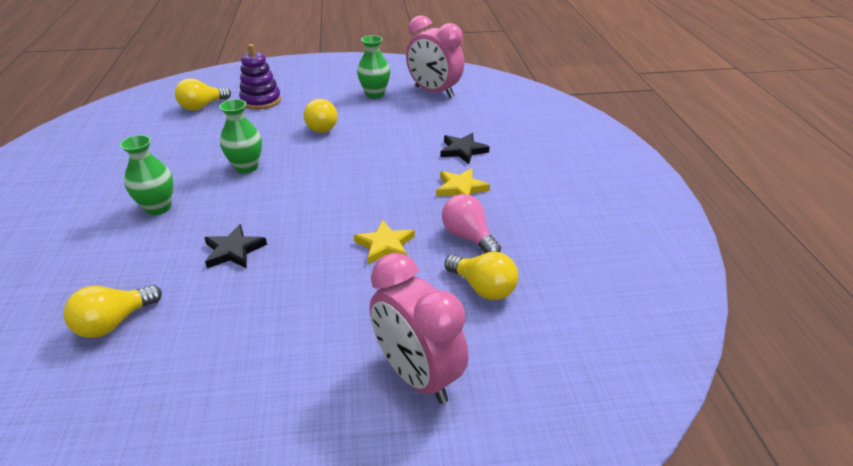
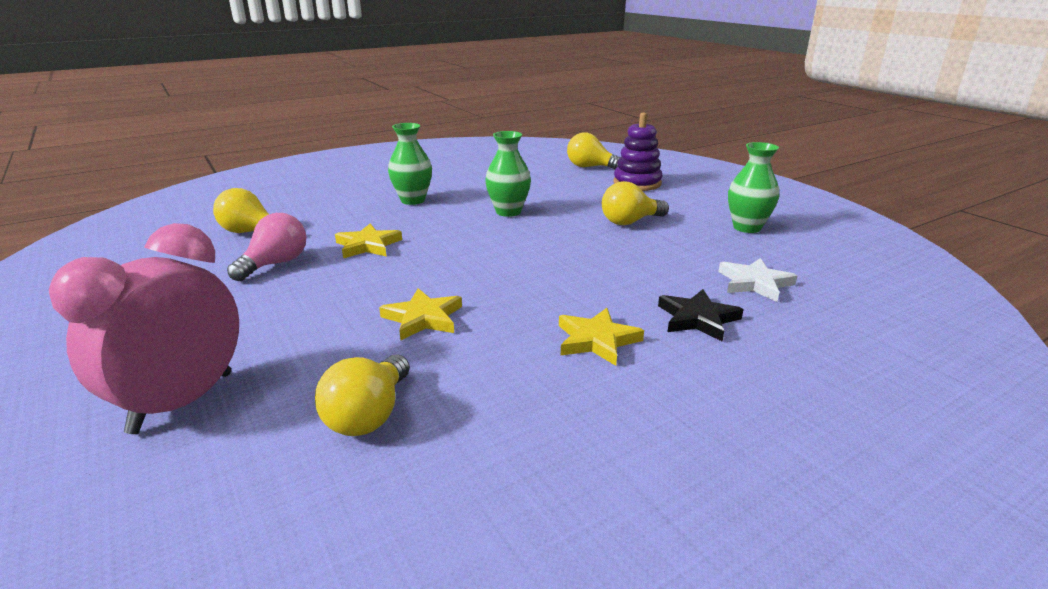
camera: 65 degrees right, 10 degrees down
(234, 250) = (368, 245): black star -> yellow star
(434, 92) = (822, 260): pink clock -> none
(441, 120) = (754, 283): none -> white star
(468, 237) = (482, 374): pink light bulb -> pink light bulb (275, 264)

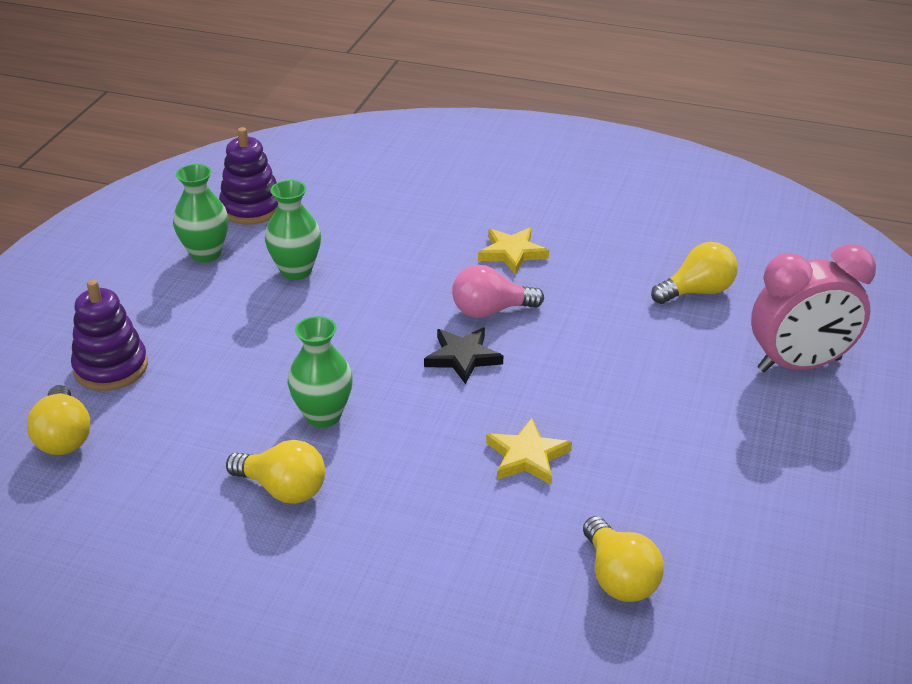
camera: 130 degrees left, 10 degrees up
(275, 264) = (640, 486): pink light bulb -> pink light bulb (490, 311)
(413, 200) = (372, 519): green vase -> green vase (296, 271)
(423, 318) = (589, 335): yellow star -> none
(630, 222) = (263, 322): yellow light bulb -> yellow light bulb (283, 489)
(697, 318) = (429, 227): black star -> black star (462, 357)
(754, 283) = (338, 221): white star -> none
(813, 258) = (251, 208): none -> purple stacking toy

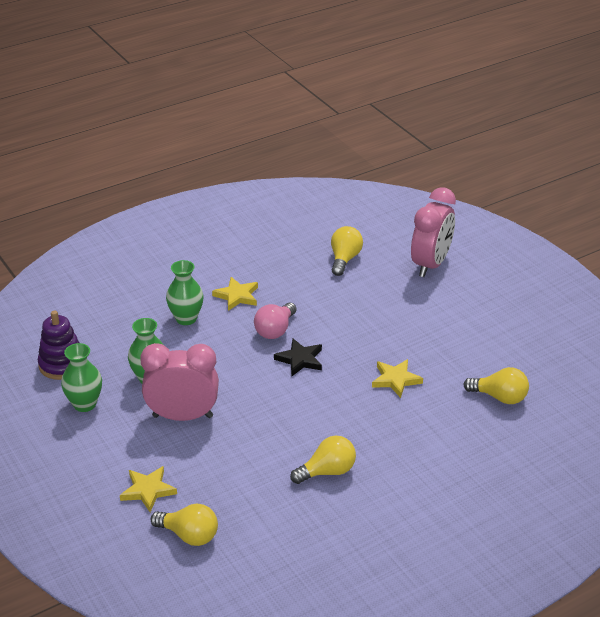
camera: 50 degrees left, 0 degrees up
(111, 367) = (148, 490): purple stacking toy -> yellow star
(259, 326) = (182, 416): none -> pink clock
(323, 415) = (287, 430): green vase -> green vase (186, 318)

